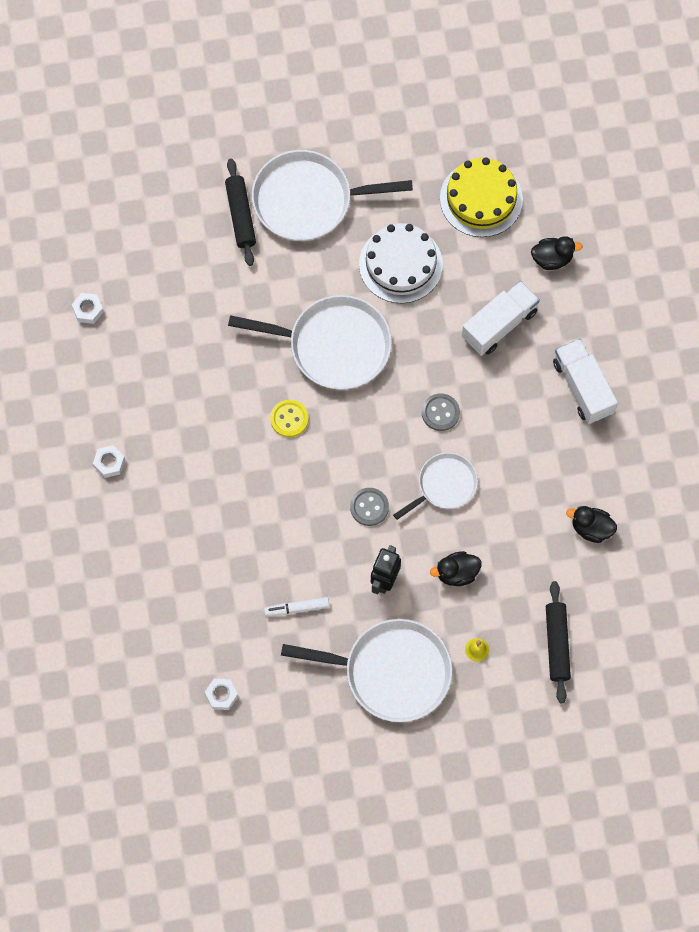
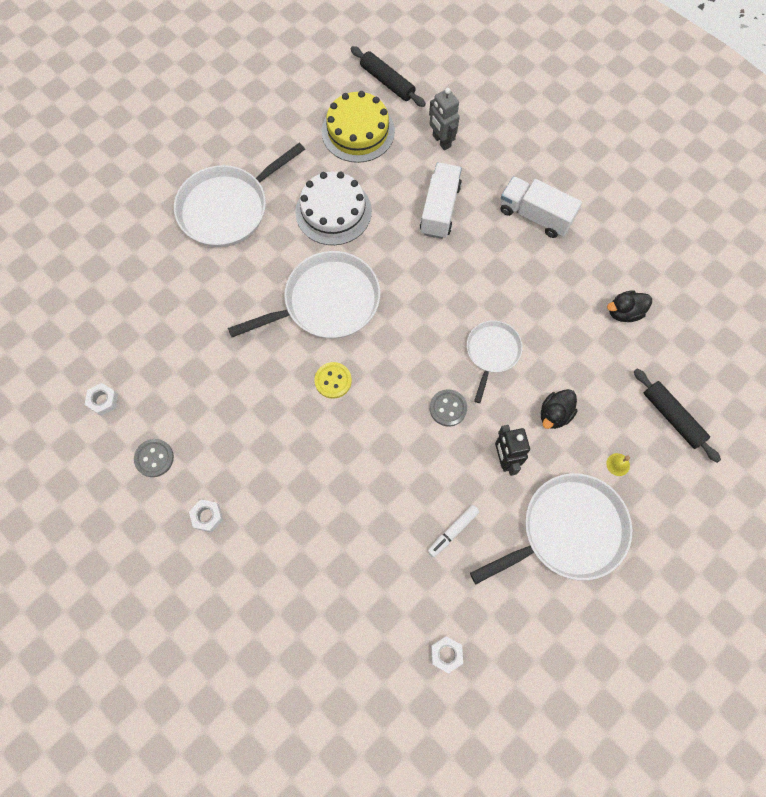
camera: 35 degrees left, 0 degrees up
(240, 215) = (182, 250): black rolling pin -> black rolling pin (387, 82)
(440, 413) = (446, 300): grey button -> grey button (154, 458)
(552, 259) = (441, 141): black duck -> grey robot

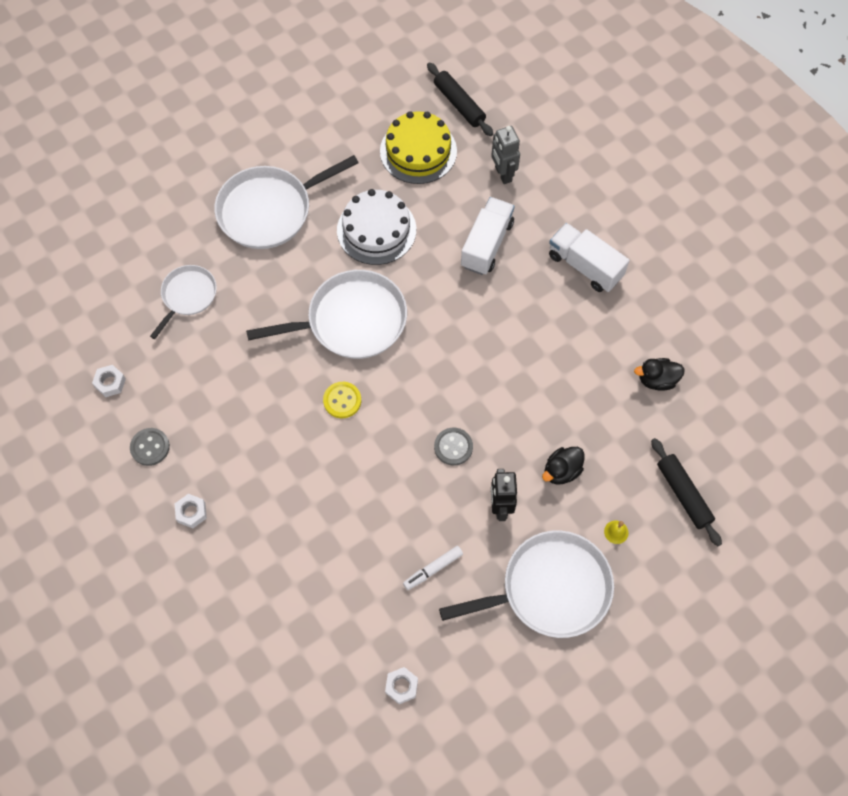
camera: 10 degrees right, 5 degrees down
(492, 352) = (510, 398): white pan -> white pan (188, 296)

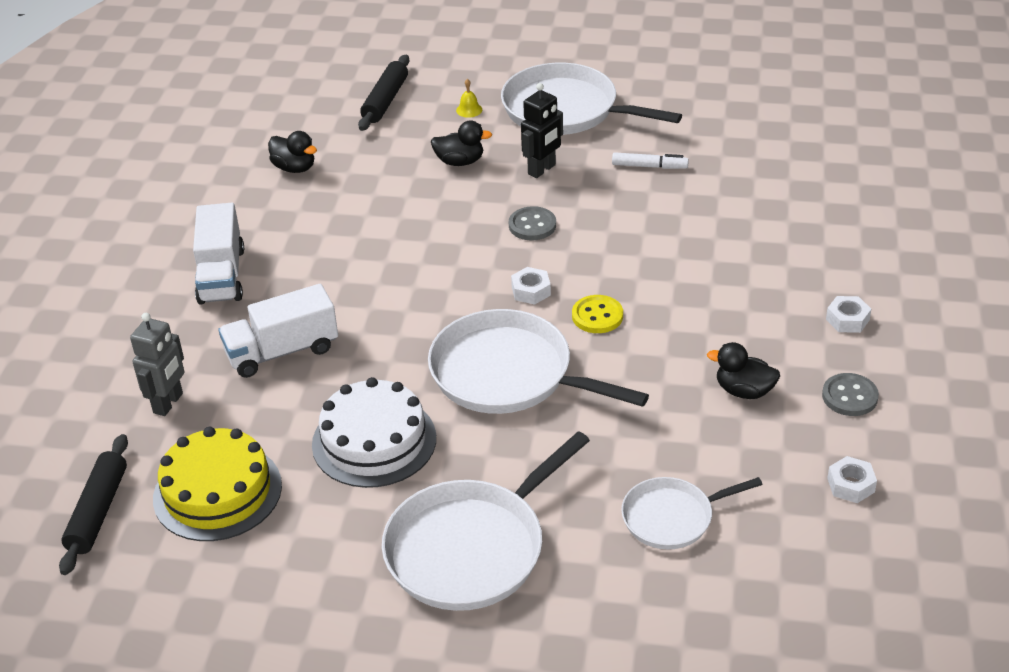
camera: 135 degrees left, 25 degrees down
(212, 406) = (744, 391): none -> black duck
(269, 210) = (471, 548): white pan -> white pan turned 120 degrees clockwise
(401, 686) = (754, 123): white nut -> white nut (531, 291)

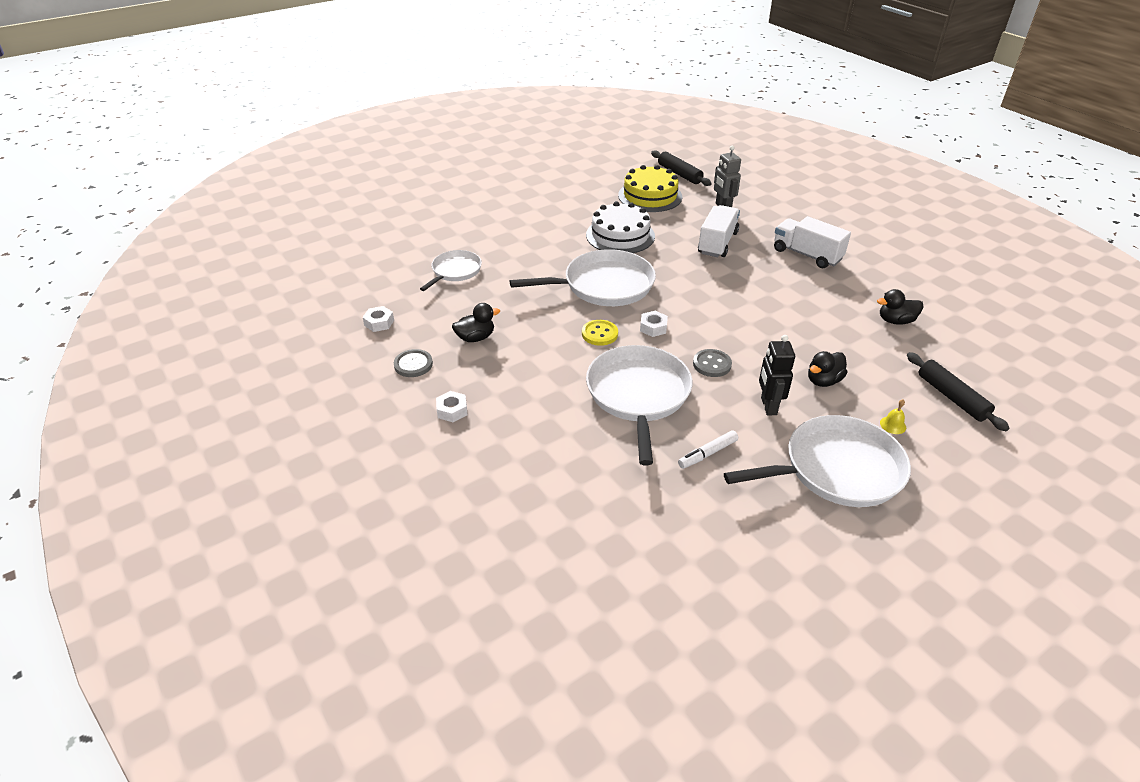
camera: 135 degrees right, 0 degrees up
(471, 548) = (527, 225): white pan -> white pan (638, 395)

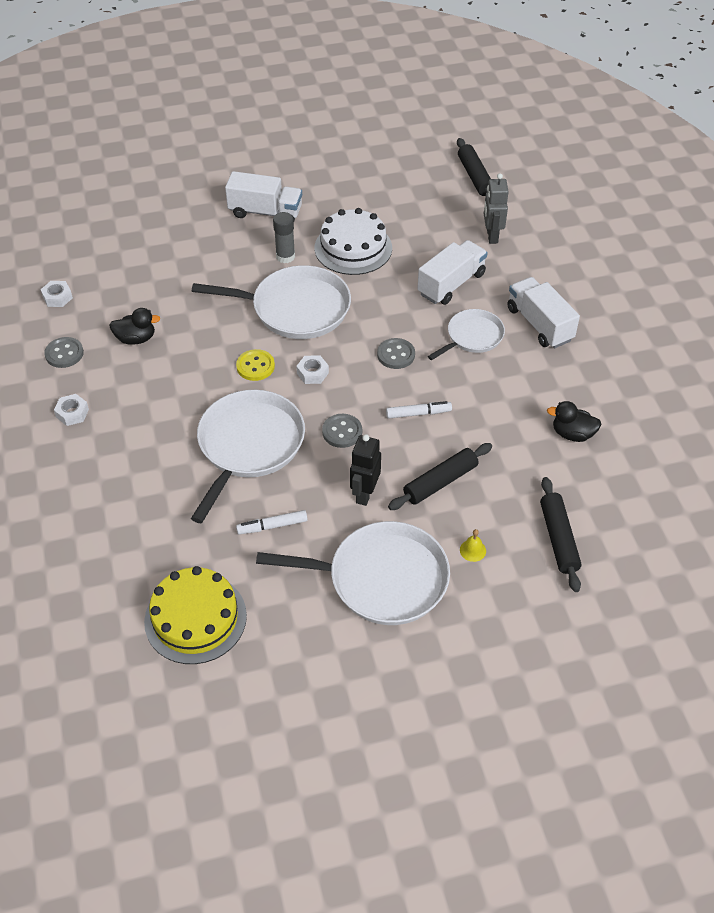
camera: 20 degrees right, 10 degrees up
(455, 271) = (159, 253): white pan -> white pan (472, 336)
(529, 226) = (265, 212): none -> white truck
(568, 252) = (285, 256): none -> grey glue stick
(650, 196) = (420, 201): yellow cake -> yellow cake (195, 618)
(712, 299) = (396, 355): none -> grey button
(764, 336) = (418, 413): none -> white marker
(823, 381) = (440, 482): black duck -> black rolling pin

